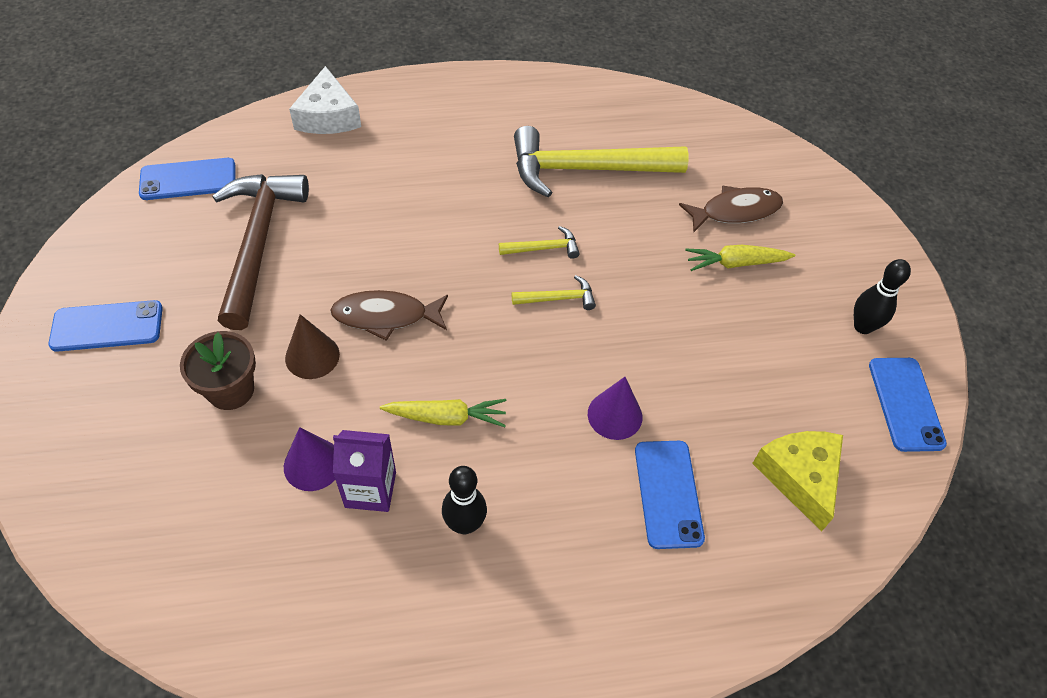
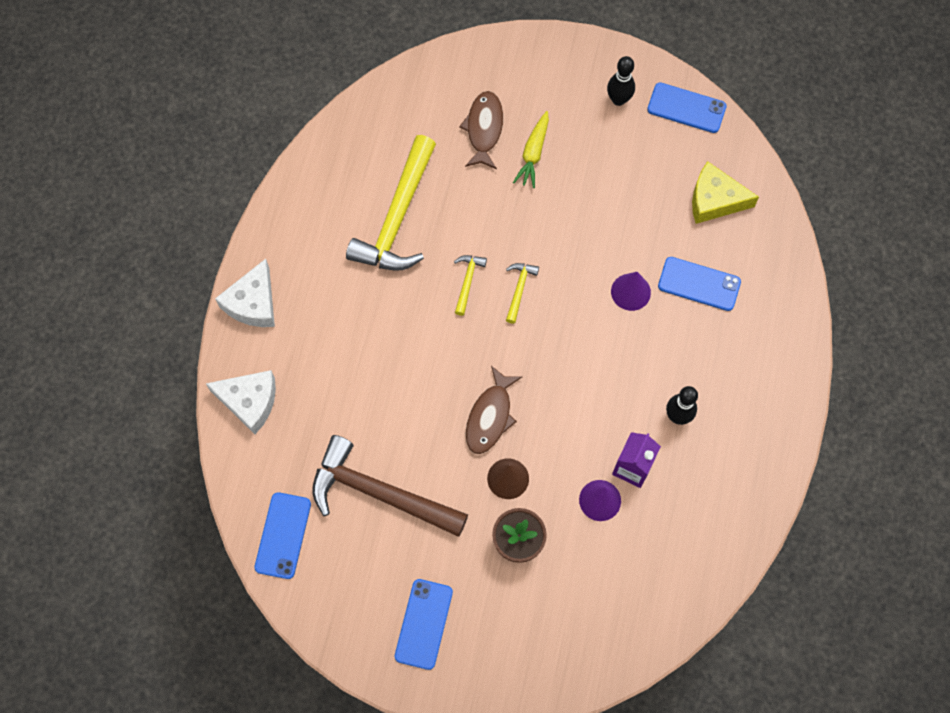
camera: 65 degrees left, 15 degrees up
(435, 90) = (253, 303): none -> white cheese
(446, 417) = (593, 401): yellow carrot -> none

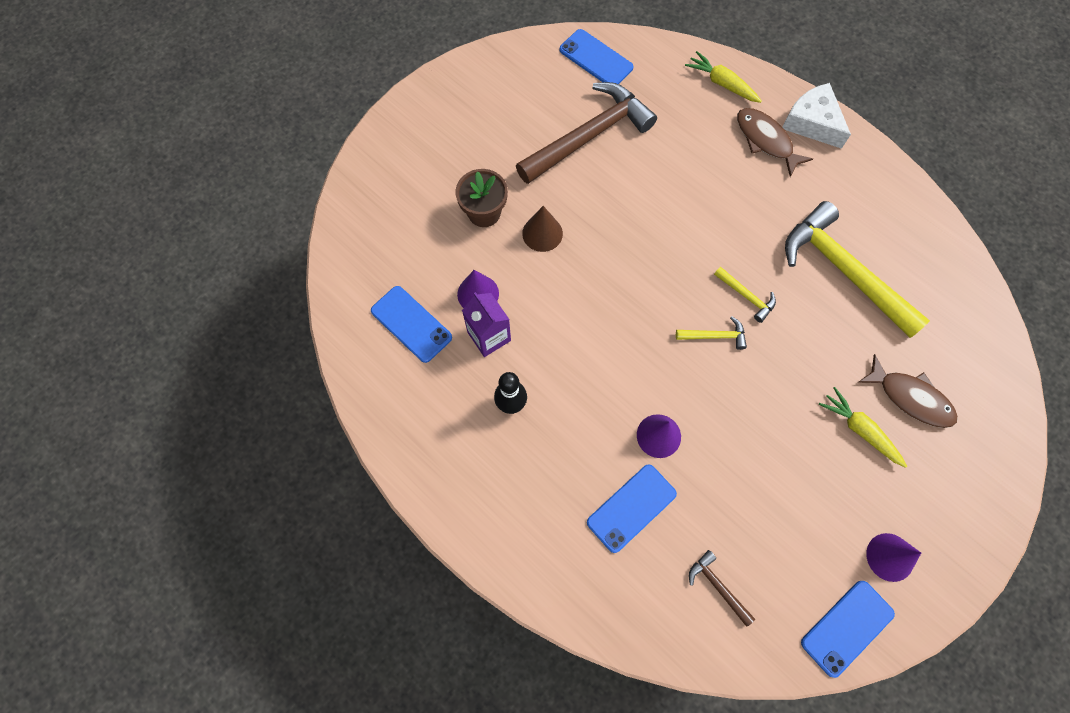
camera: 120 degrees right, 0 degrees up
(249, 401) = (722, 83): white cheese -> yellow carrot
(423, 624) = (466, 117): blue phone -> blue phone (411, 324)
(490, 416) = (605, 248): brown fish -> brown fish (766, 140)
(519, 289) = (714, 336): yellow hammer -> yellow hammer turned 45 degrees counterclockwise
(618, 99) = (890, 557): black bowling pin -> purple cone
(715, 200) = (718, 586): yellow cheese -> brown hammer

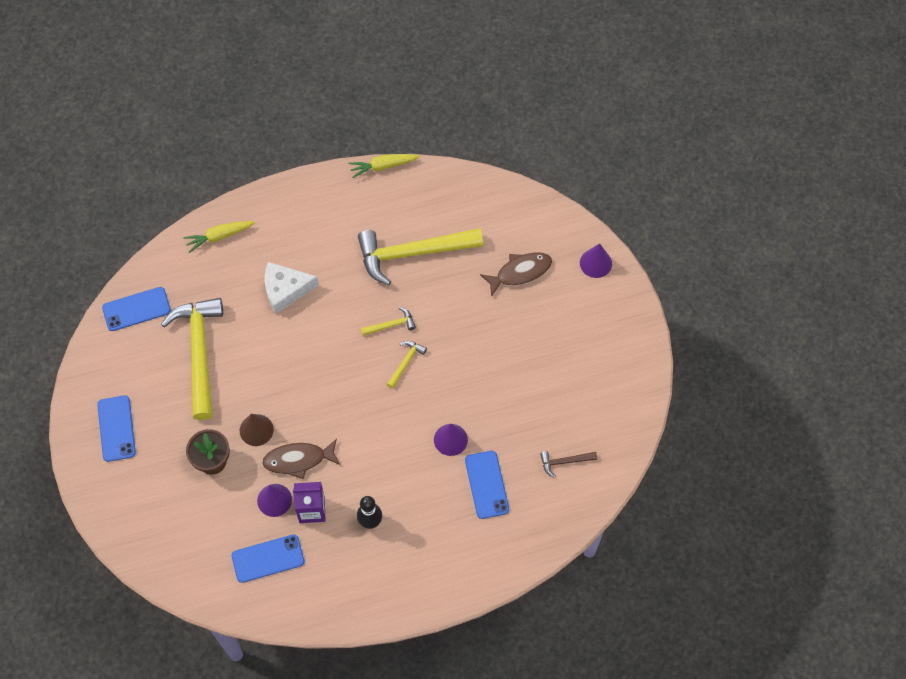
camera: 60 degrees left, 5 degrees down
(589, 136) = (199, 353): brown hammer -> yellow hammer
(766, 140) = (285, 237): brown fish -> brown fish (298, 460)
(812, 123) = (292, 199): white cheese -> white cheese (285, 290)
(847, 628) = (631, 403): blue phone -> blue phone (116, 428)
(860, 430) = (521, 315): yellow carrot -> yellow carrot (383, 166)
(890, 557) = (606, 351): purple cone -> purple cone (595, 263)

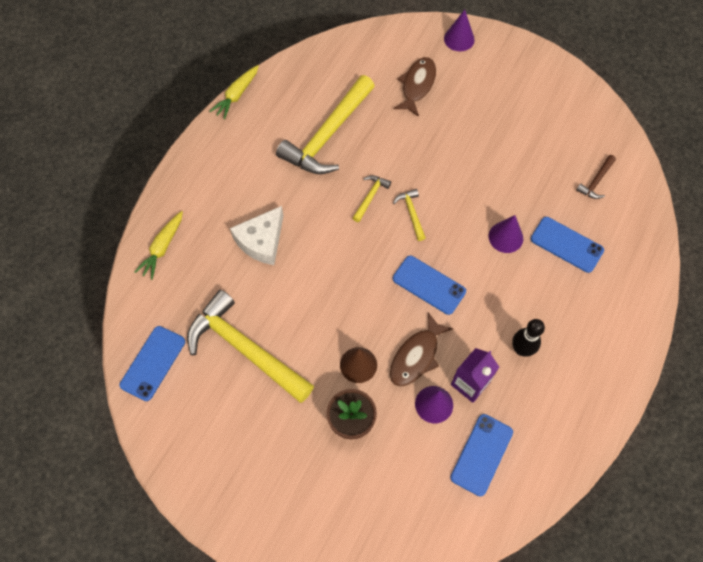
camera: 45 degrees left, 0 degrees up
(116, 428) = (242, 474): blue phone -> blue phone (429, 285)

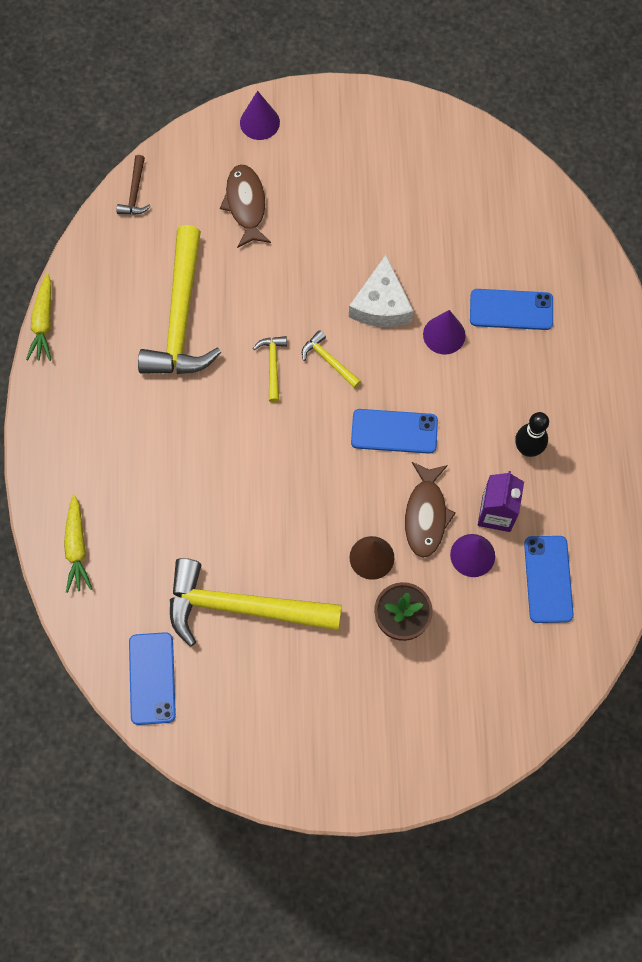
camera: 30 degrees left, 5 degrees up
(261, 241) = (184, 480): white cheese -> white cheese (381, 304)
(596, 181) = (503, 221): brown hammer -> brown hammer (135, 192)

